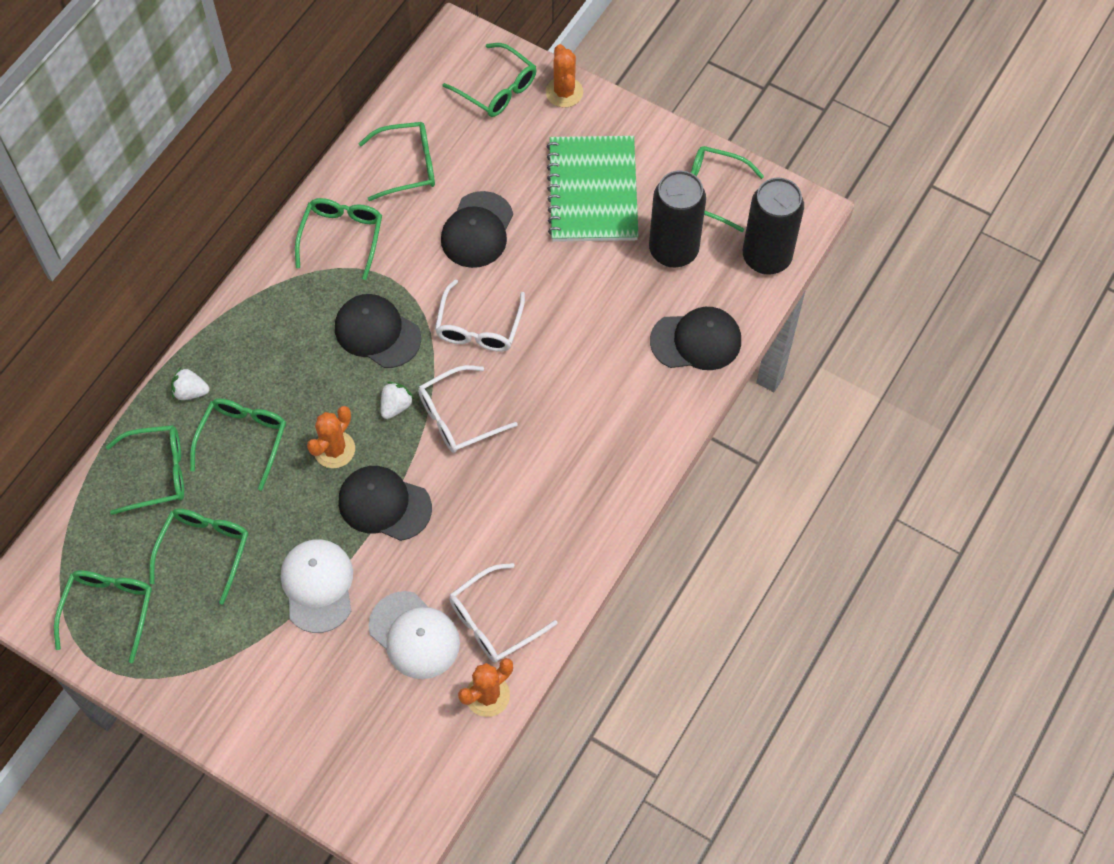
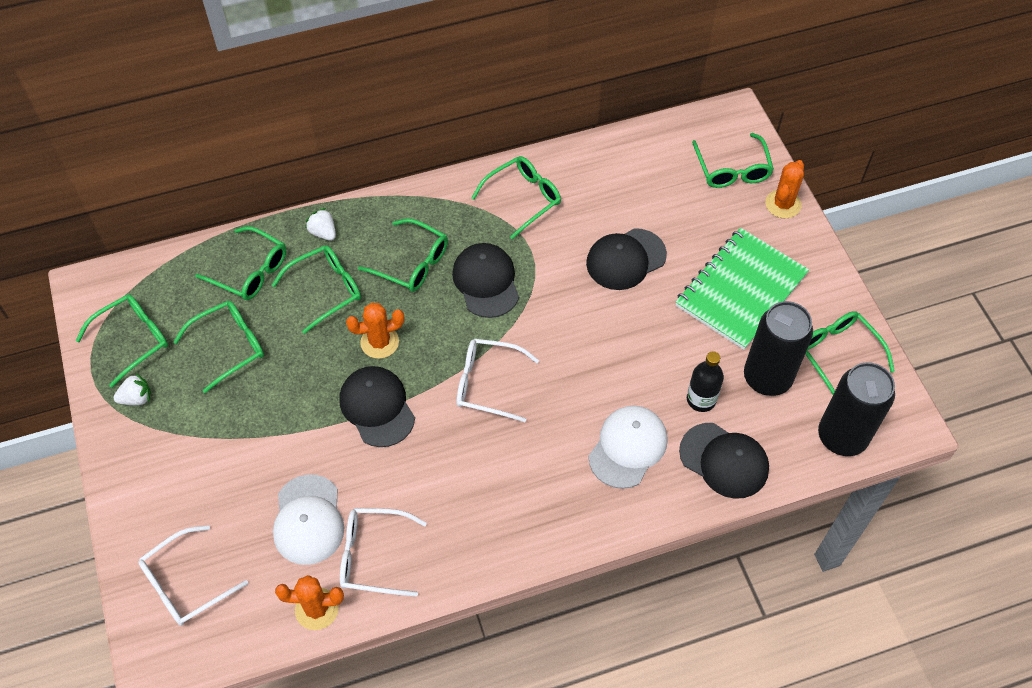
camera: 40 degrees right, 5 degrees down
(318, 586) = (278, 430): white cap -> white cap (628, 447)
(396, 406) = (451, 343): white strawberry -> white strawberry (136, 398)
(407, 166) = (615, 180): green glasses -> green glasses (412, 263)
(479, 327) = (563, 329): white glasses -> white glasses (186, 583)
(638, 305) = (701, 399): none -> black bottle

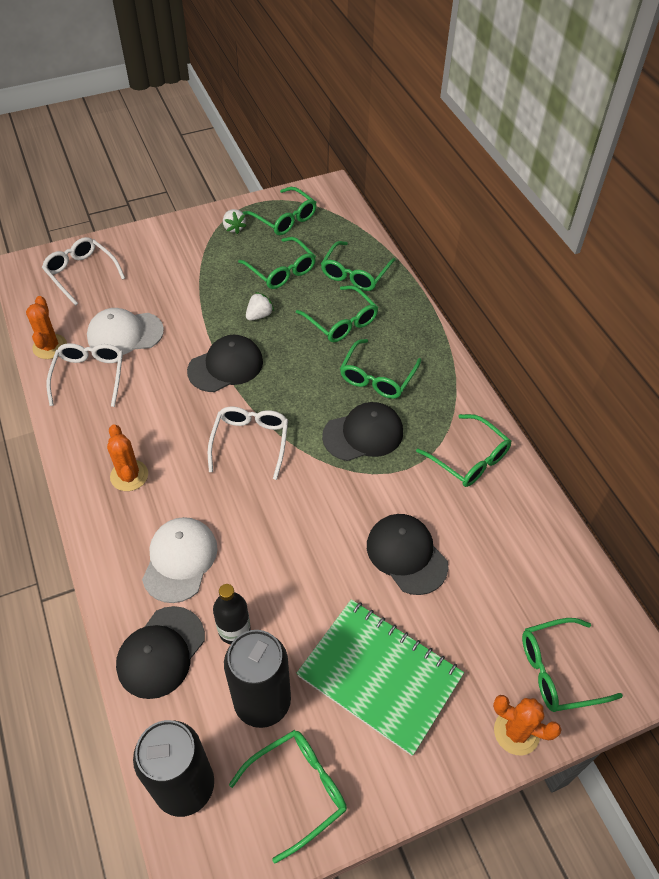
camera: 85 degrees right, 5 degrees down
(323, 232) = (402, 314): white strawberry -> white strawberry (259, 315)
(379, 342) = (291, 362): orange cactus -> orange cactus (129, 475)
(628, 447) = (180, 560): white cap -> white cap turned 105 degrees counterclockwise

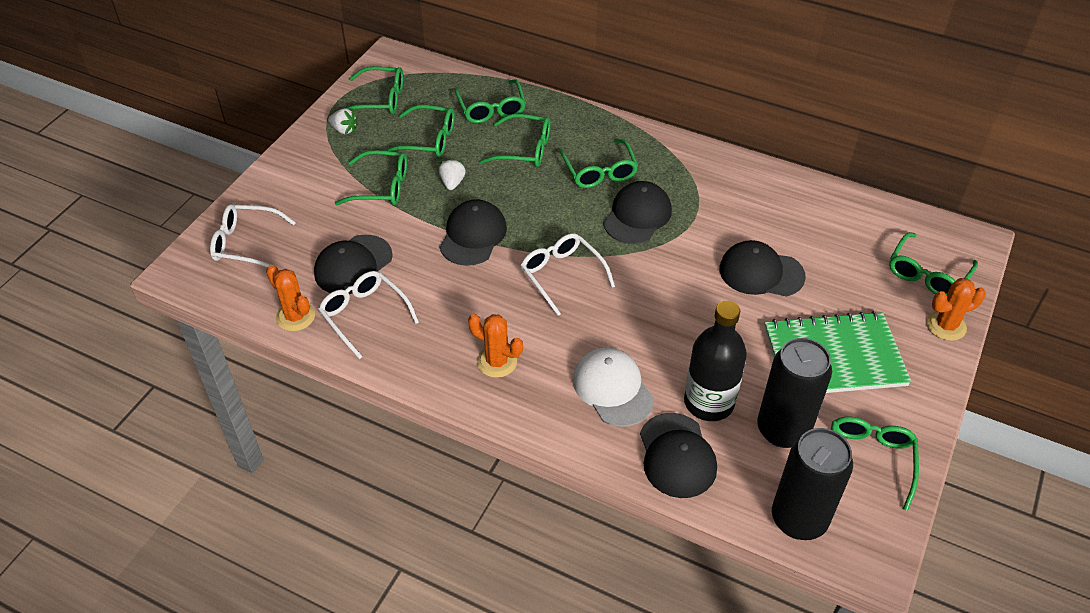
camera: 40 degrees left, 5 degrees down
(125, 334) = (353, 265): white cap -> black cap
(234, 630) = (709, 402): black bottle -> black bottle, size x1.61
(469, 458) = (727, 185): green glasses -> green glasses (381, 187)

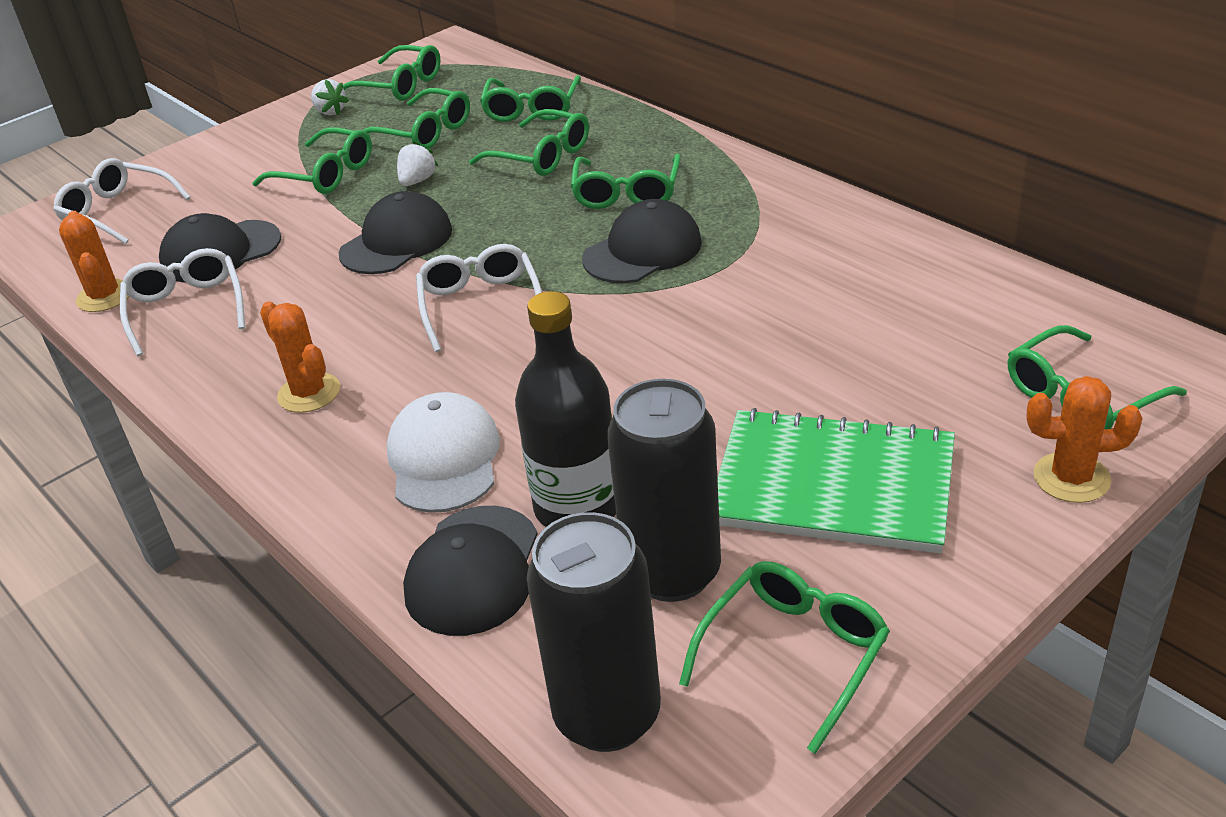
camera: 25 degrees right, 10 degrees down
(761, 272) = (785, 349): black cap -> none

